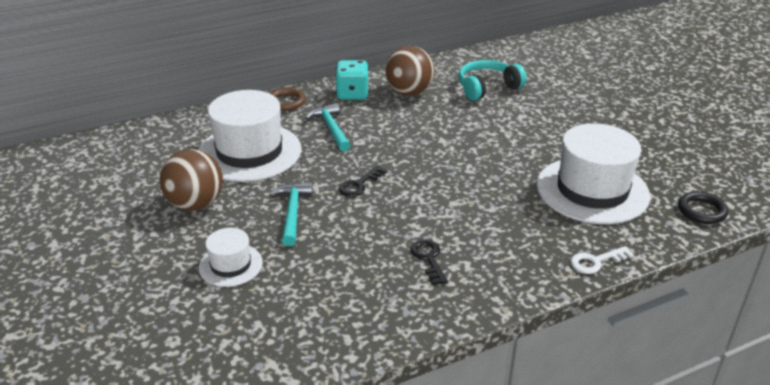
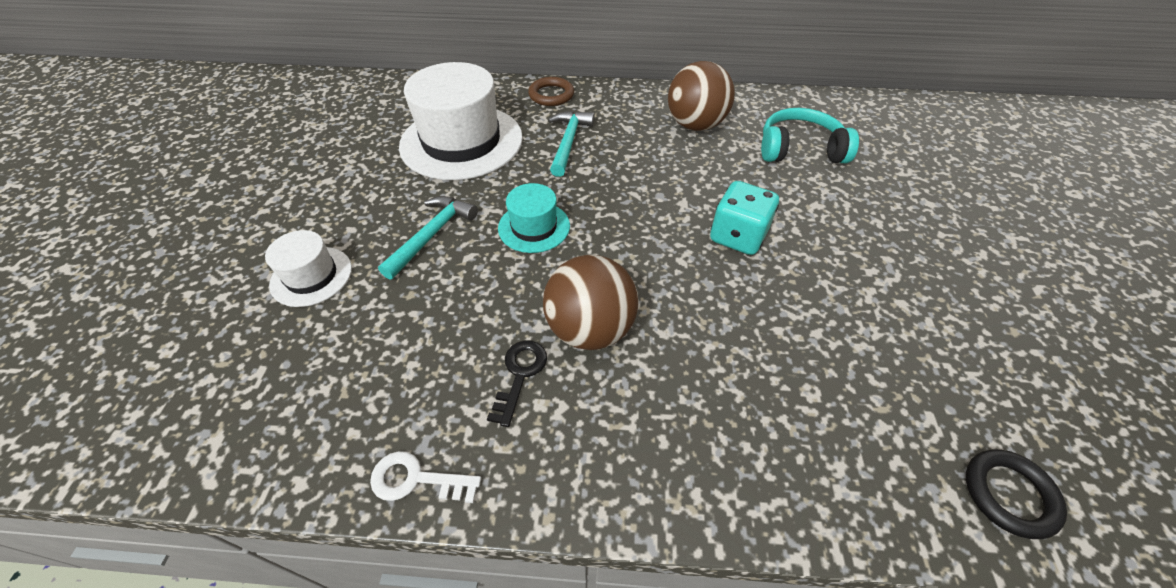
camera: 30 degrees right, 15 degrees up
(195, 204) = (355, 184): brown ball -> brown ball (590, 329)
(352, 94) = (628, 107): turquoise dice -> turquoise dice (737, 236)
(359, 184) = (534, 227): black key -> turquoise hat
(592, 190) = (836, 366): white hat -> none
(596, 261) = (749, 504): white key -> white key (417, 479)

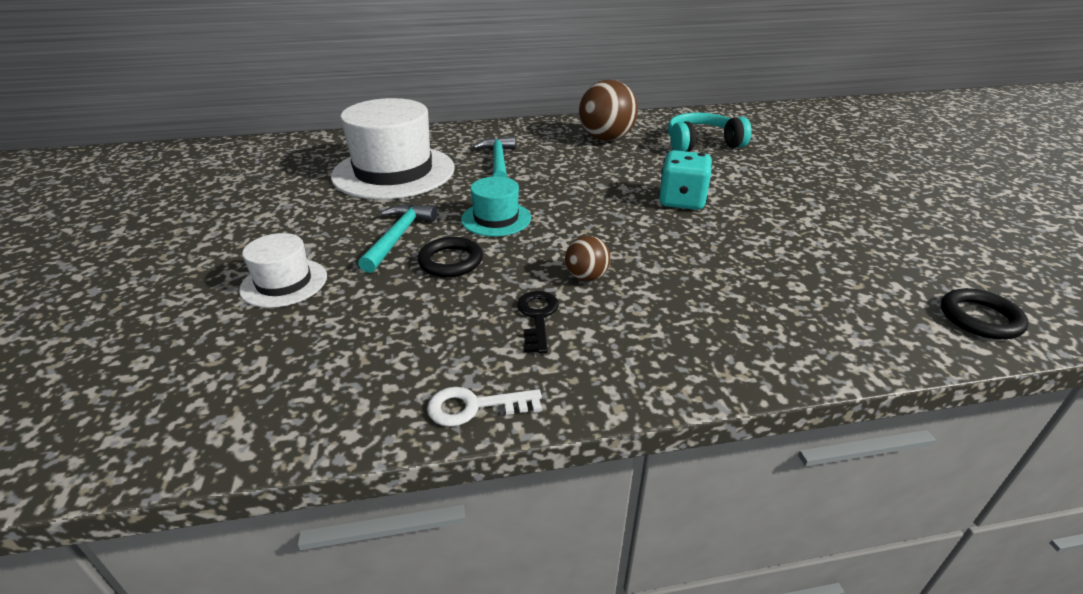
camera: 15 degrees left, 15 degrees down
(468, 279) = (450, 261): none -> black ring
(551, 95) = (465, 133): brown ring -> none
(590, 329) = (586, 277): brown ball -> brown ball, size x0.52

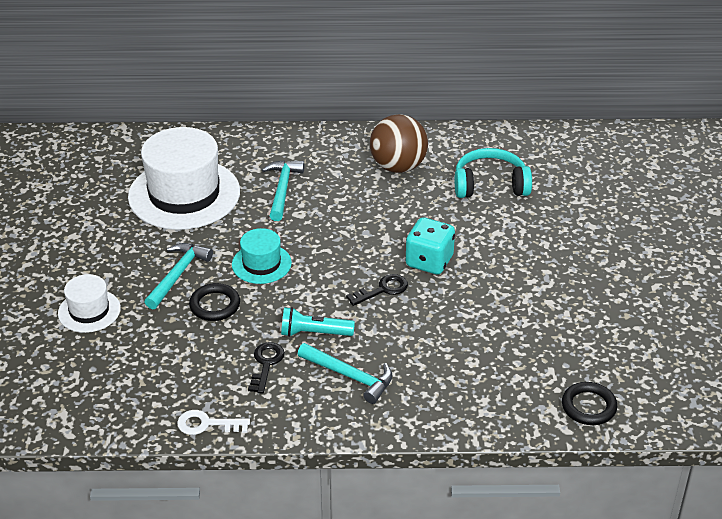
camera: 10 degrees right, 5 degrees up
(586, 277) = (314, 333): brown ball -> turquoise flashlight
(646, 229) = (382, 290): none -> black key
(656, 318) = (350, 376): none -> turquoise hammer

